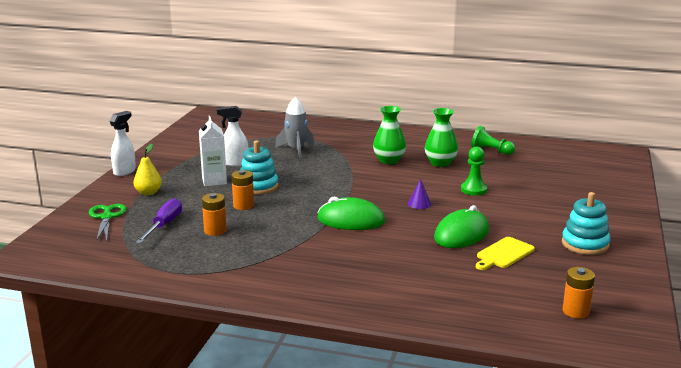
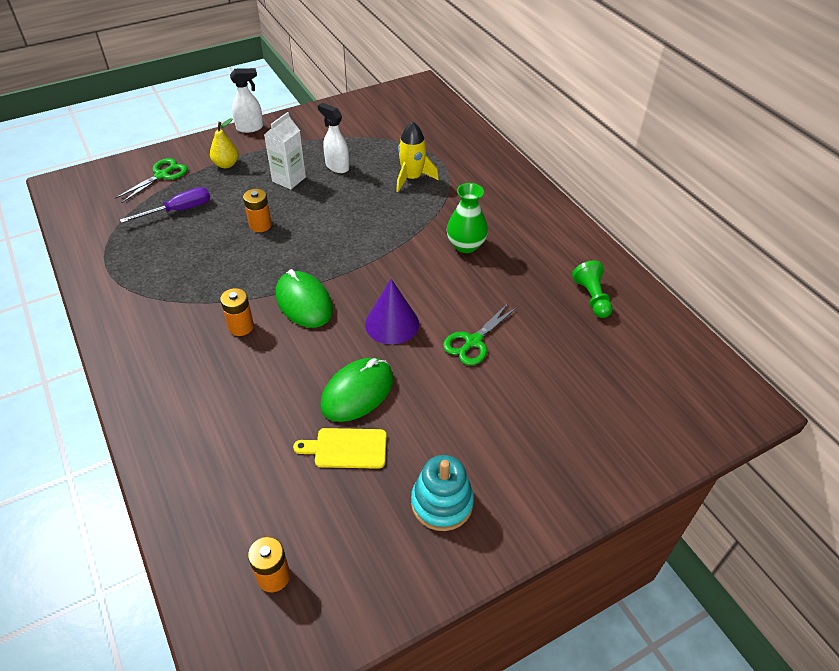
camera: 45 degrees right, 25 degrees up
(215, 231) = (197, 241): orange battery -> orange battery (241, 326)
(258, 186) = (307, 208): turquoise stacking toy -> none
(296, 149) = (412, 178): grey rocket -> yellow rocket
(419, 204) = (392, 324): purple cone -> purple cone, size x1.89
(440, 163) = (507, 281): green vase -> none
(461, 234) = (357, 392): green mouse -> green mouse turned 45 degrees counterclockwise
(474, 190) = (473, 342): green pawn -> green scissors

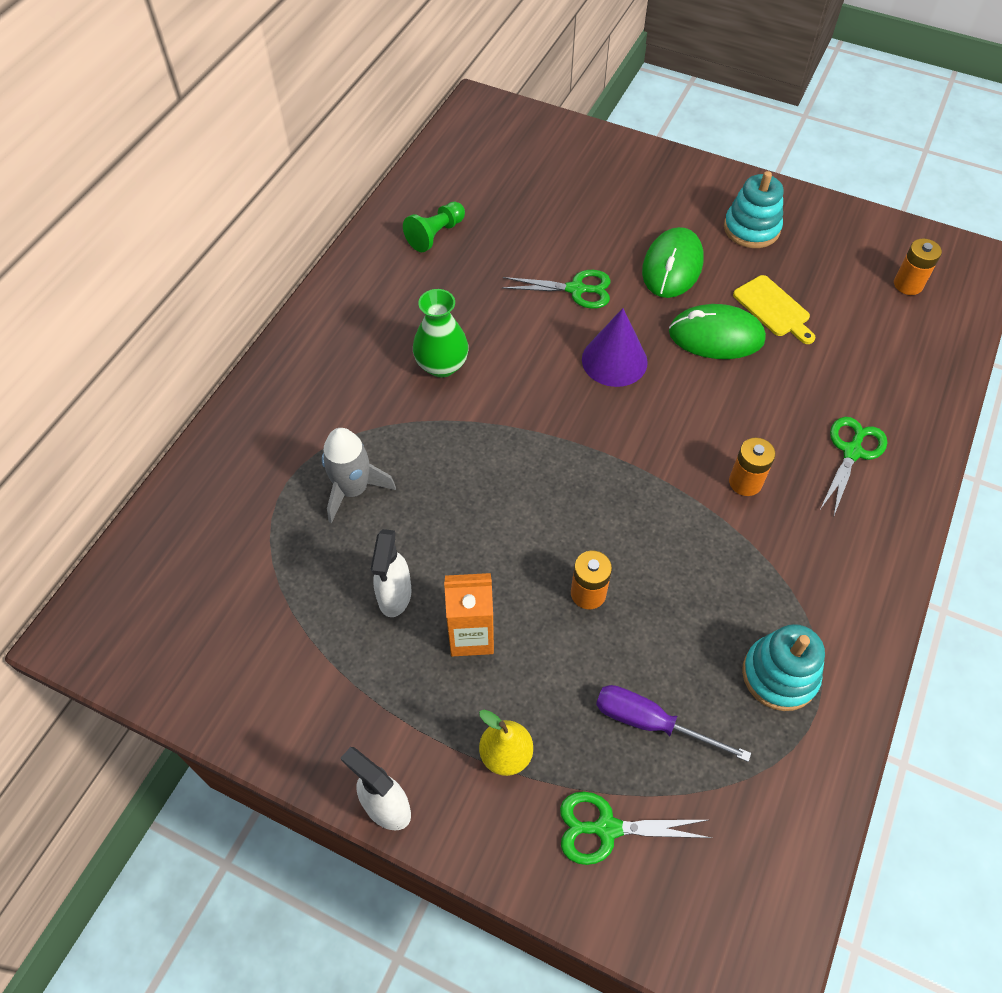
camera: 125 degrees left, 10 degrees up
(136, 265) = (779, 675): none -> turquoise stacking toy
(195, 396) = (852, 451): none -> green scissors
(289, 179) = (471, 635): white carton -> orange carton
(304, 302) = (660, 452): green mouse -> green mouse (672, 266)
(412, 178) = (353, 490): yellow rocket -> grey rocket

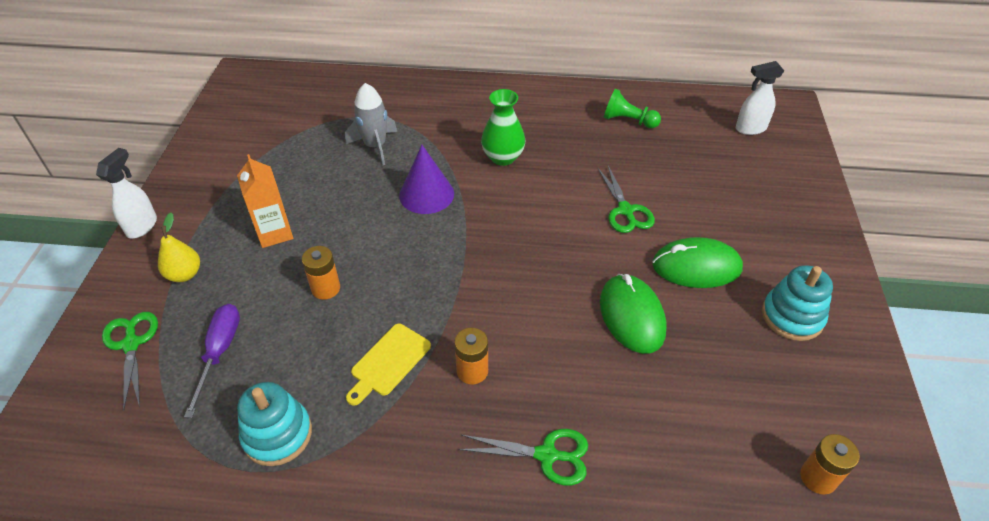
camera: 70 degrees right, 10 degrees down
(395, 596) = (296, 188): white spray bottle -> white spray bottle (750, 129)
(614, 360) = (562, 252): purple cone -> purple cone (426, 194)
(773, 308) = (696, 354): yellow cutting board -> yellow cutting board (388, 362)

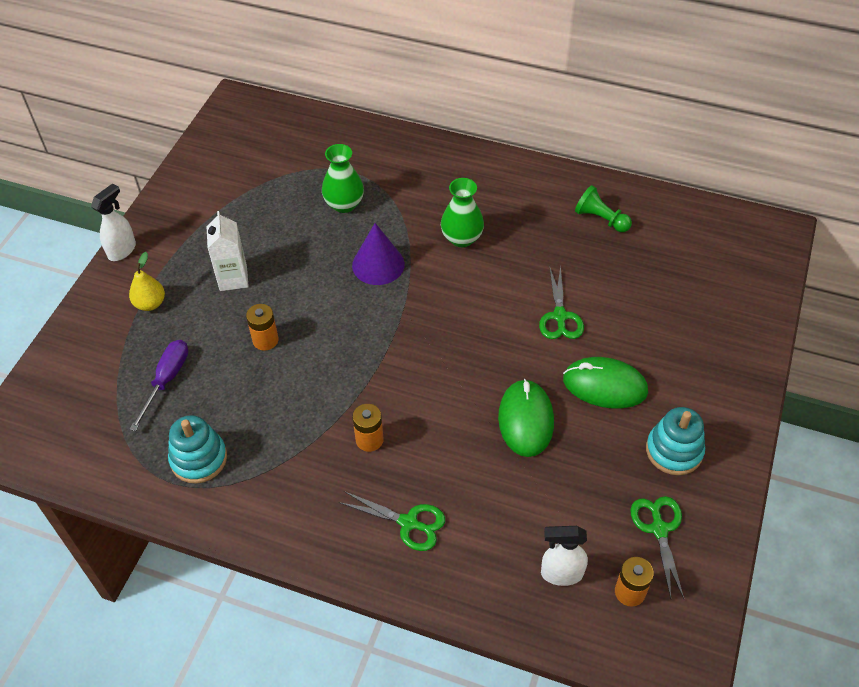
camera: 15 degrees right, 5 degrees up
(131, 344) = (98, 358): green scissors -> green scissors (659, 529)
(274, 233) = (233, 278): orange carton -> white carton
(375, 146) = (344, 204): grey rocket -> green vase
(388, 362) = (302, 417): yellow cutting board -> none
(750, 129) = (724, 250): white spray bottle -> white spray bottle (561, 573)

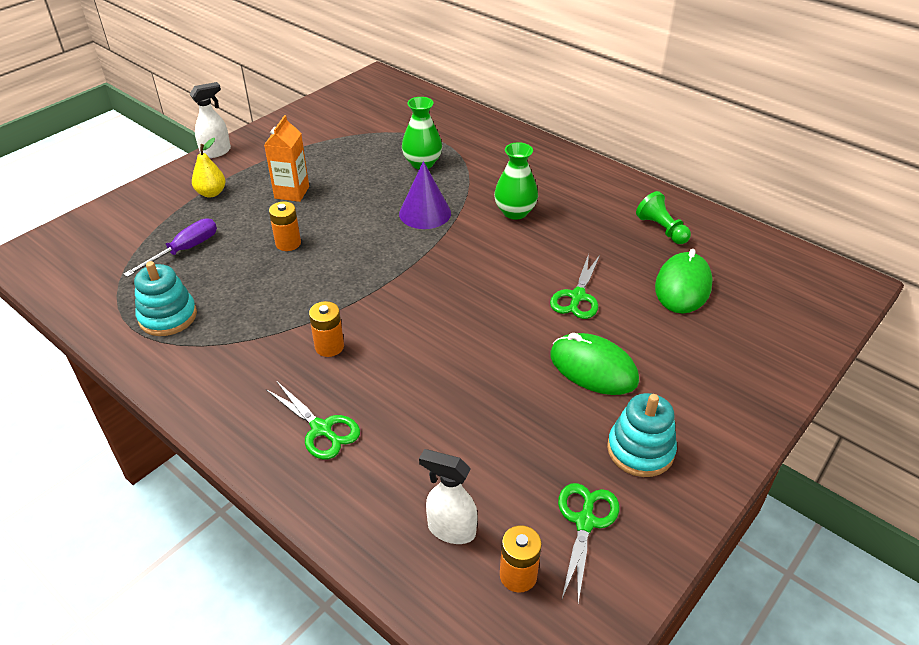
camera: 20 degrees right, 10 degrees down
(233, 278) = (292, 192): white carton -> orange carton
(526, 420) = (493, 374): green mouse -> green mouse (683, 286)

